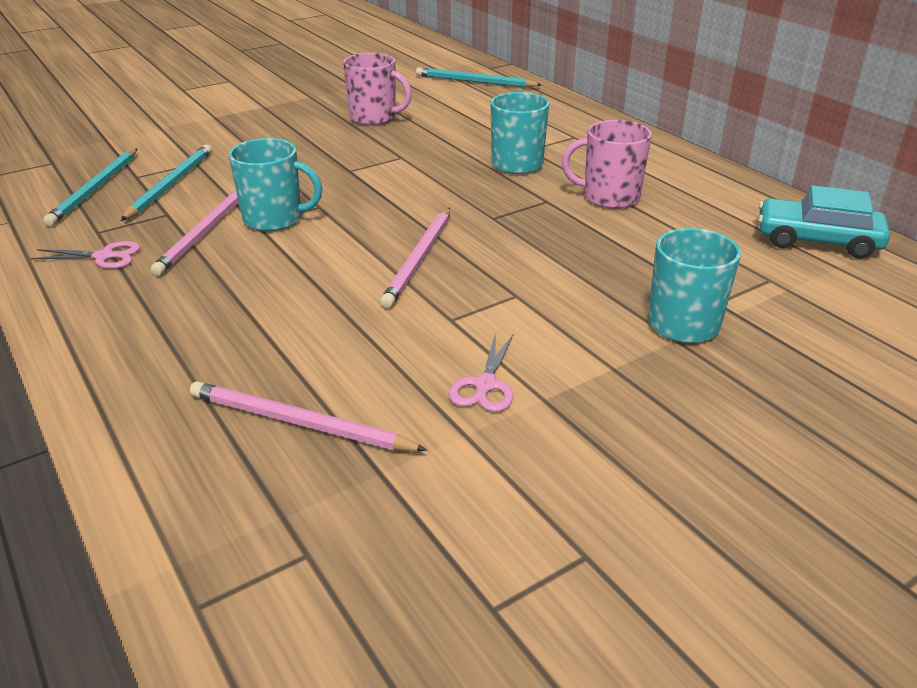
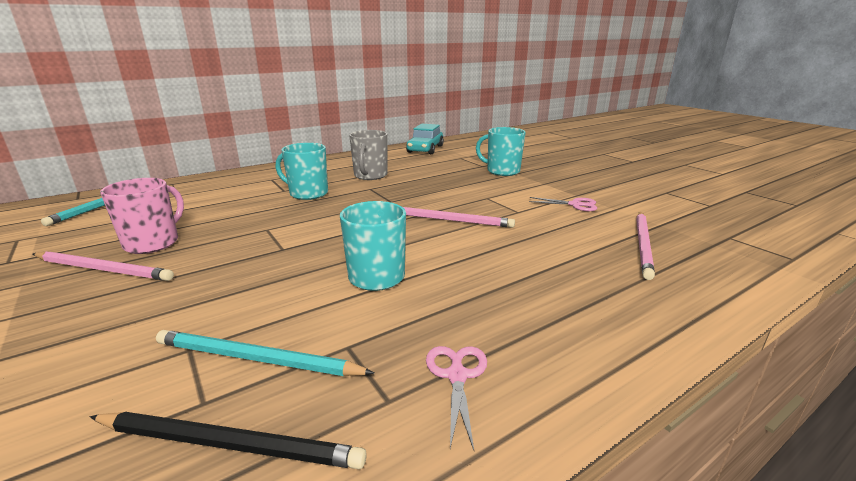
camera: 90 degrees left, 10 degrees down
(95, 189) = (229, 444): turquoise pencil -> black pencil
(205, 231) = (398, 311): pink pencil -> pink pencil (103, 269)
(609, 197) = (370, 176): pink mug -> grey mug

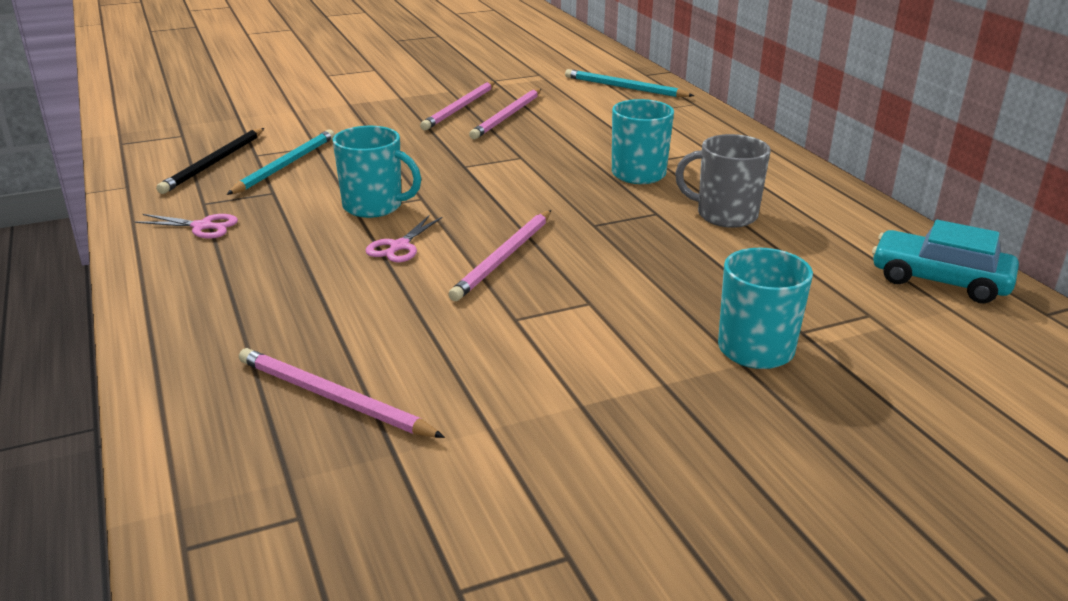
camera: 100 degrees right, 5 degrees up
(153, 243) = (507, 116): pink mug -> pink pencil
(574, 205) = (526, 385): pink scissors -> pink scissors (399, 246)

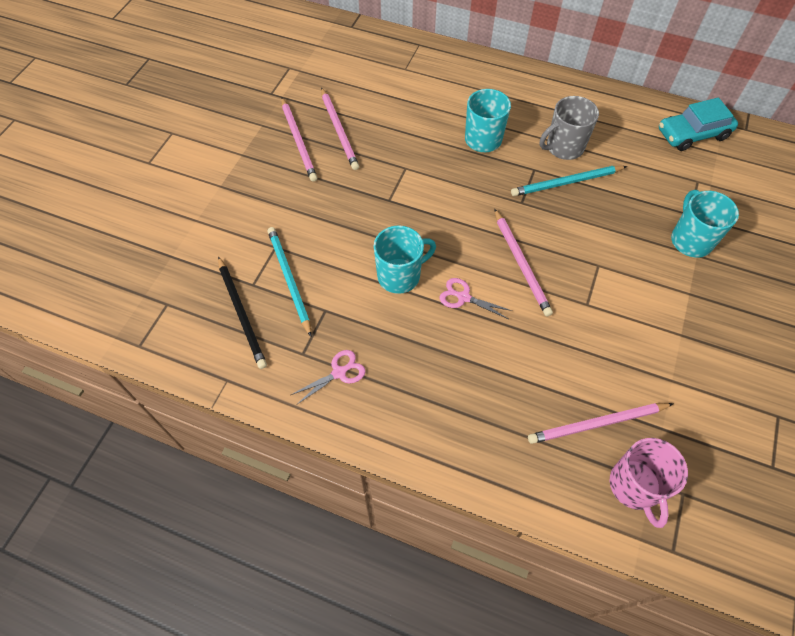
camera: 45 degrees left, 30 degrees up
(264, 468) = (635, 486): none -> pink mug
(399, 246) = (463, 297): pink scissors -> pink scissors turned 135 degrees clockwise
(624, 87) = (360, 51): turquoise pencil -> turquoise pencil (566, 182)

